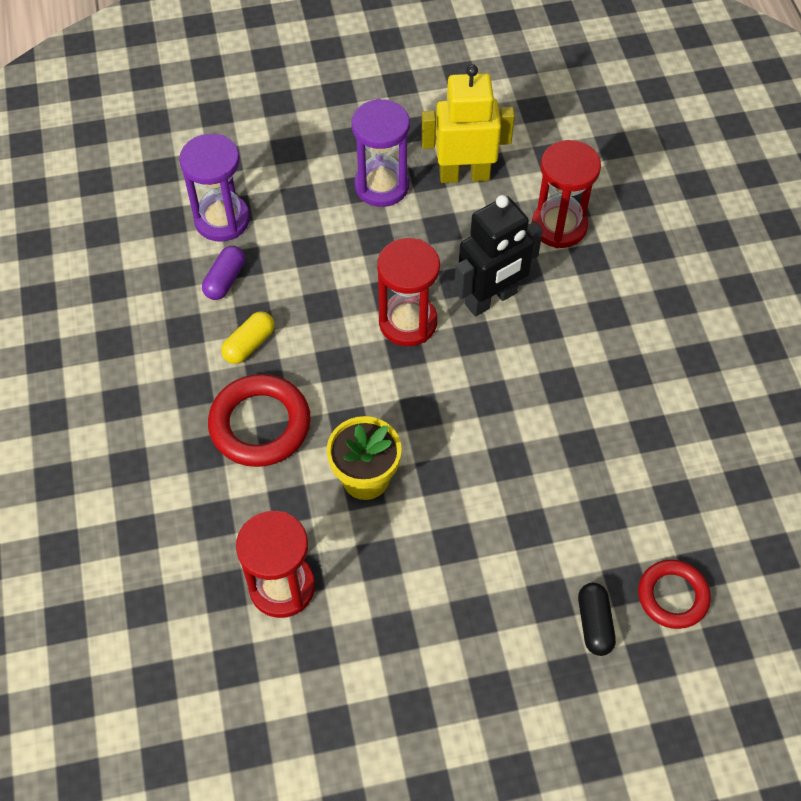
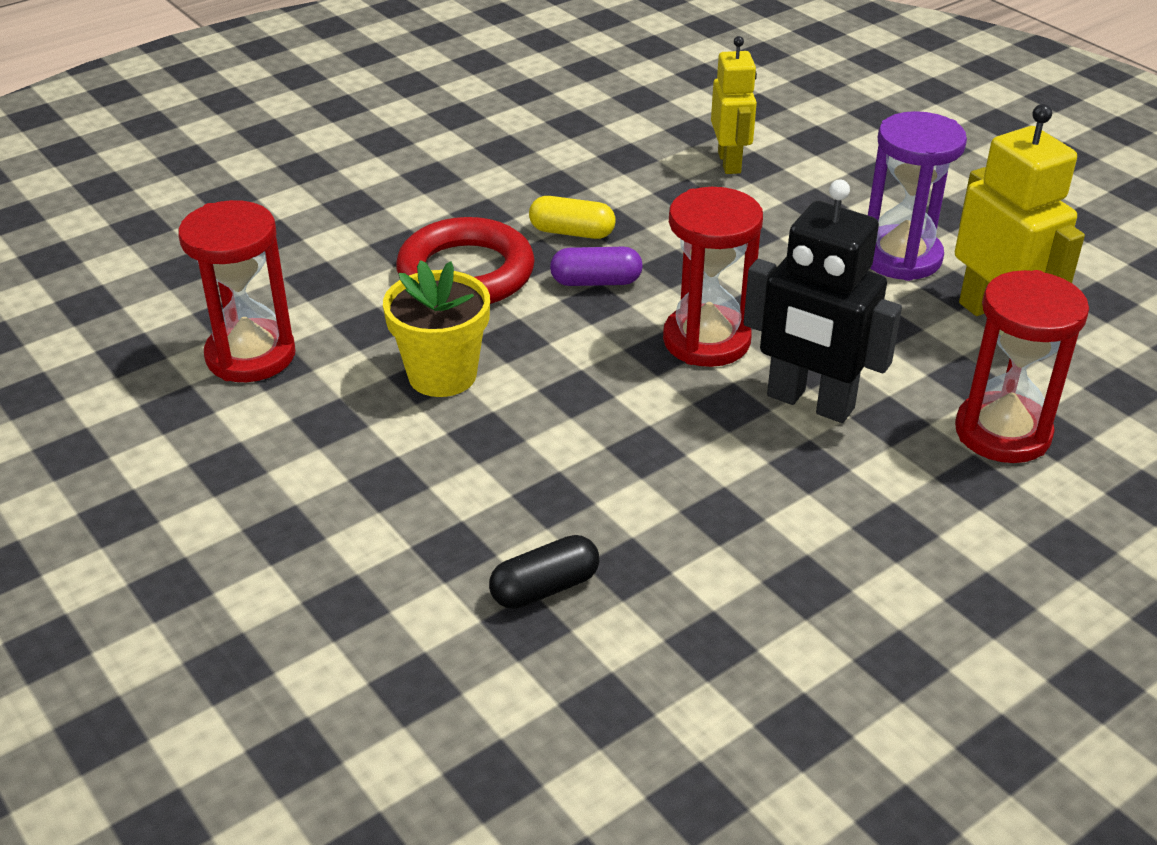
camera: 65 degrees right, 20 degrees down
(222, 220) = (730, 162): purple hourglass -> yellow robot
(225, 280) = (647, 189): purple capsule -> purple capsule (596, 282)
(594, 623) = (327, 667): black capsule -> black capsule (545, 588)
(672, 596) = (420, 752): red ring -> none

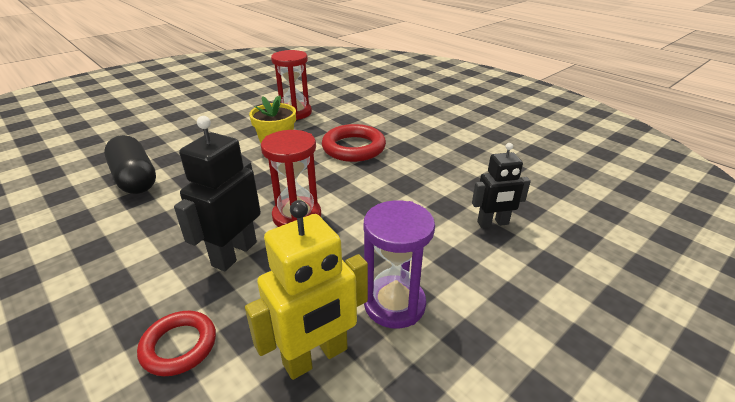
camera: 85 degrees right, 5 degrees down
(545, 588) = (135, 179): black capsule -> black capsule, size x1.83
(572, 232) = (394, 172): yellow capsule -> none
(596, 282) = (350, 181): purple capsule -> none
(730, 162) = (493, 223): yellow robot -> black robot
(1002, 432) = (179, 346): red hourglass -> red ring

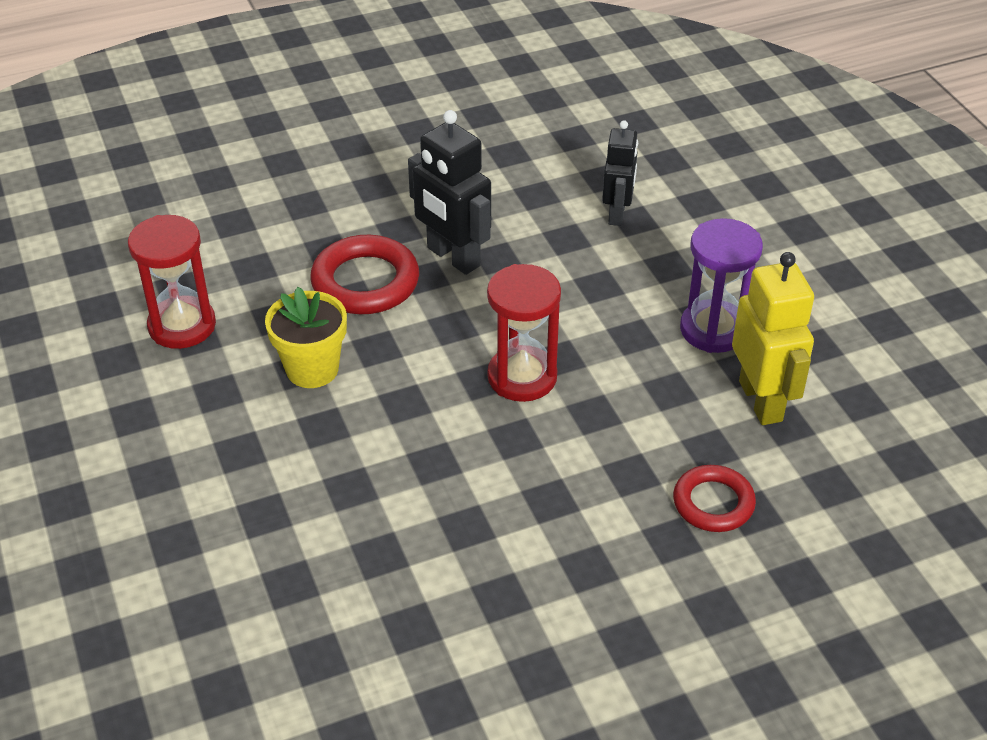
camera: 70 degrees left, 10 degrees up
(135, 179) = (314, 558): black capsule -> none
(234, 253) = (576, 447): black robot -> black robot (453, 257)

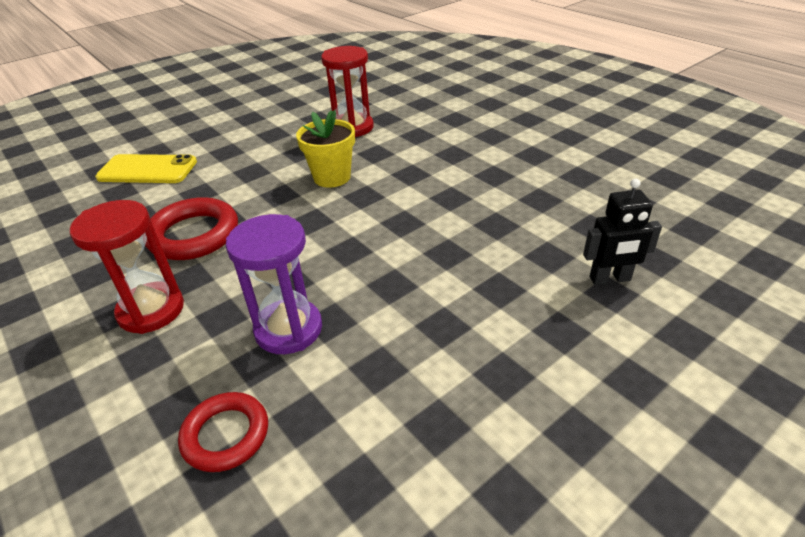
camera: 75 degrees right, 5 degrees down
(147, 577) = (147, 170): none -> yellow phone
(365, 282) = (428, 175): red ring -> red ring (194, 235)
(453, 257) = (480, 204): black robot -> none
(522, 377) = (359, 269): red hourglass -> red hourglass (151, 310)
(713, 329) = (484, 386): purple hourglass -> purple hourglass (288, 329)
(761, 401) = (388, 452): yellow robot -> none

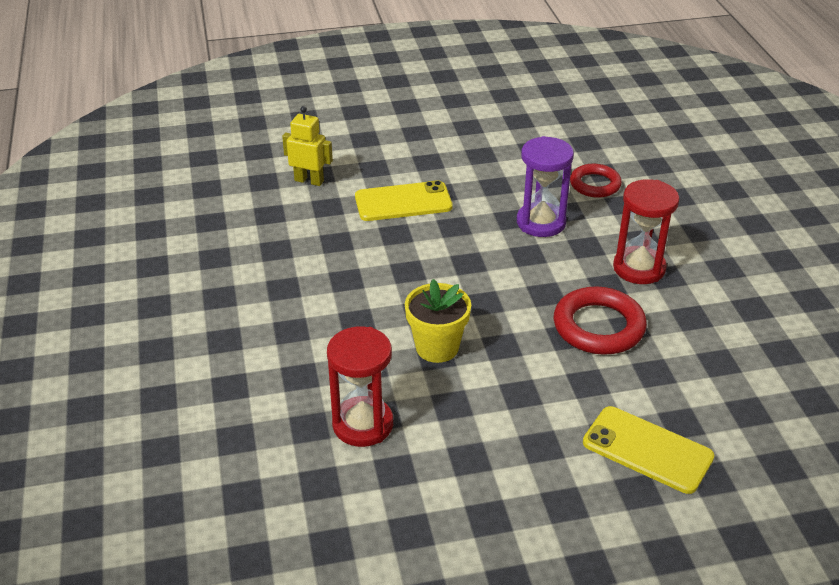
camera: 155 degrees left, 0 degrees up
(475, 293) = (403, 202): none -> yellow phone
(610, 279) = (309, 180): black robot -> yellow robot

